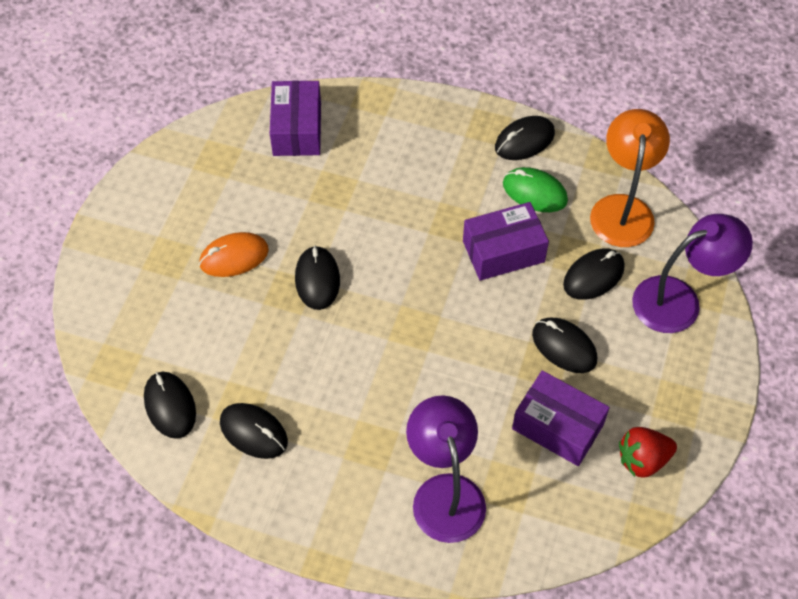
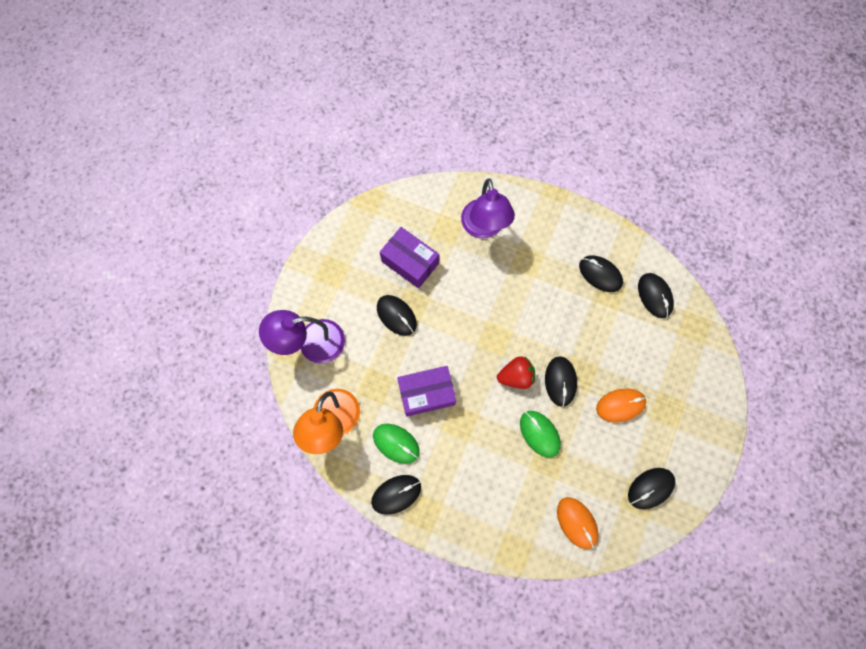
camera: 175 degrees left, 15 degrees up
(297, 129) = (576, 522): purple box -> orange mouse
(345, 216) = (539, 434): none -> green mouse
(593, 276) = (366, 367): black mouse -> black mouse (650, 488)
(643, 459) = (362, 238): red strawberry -> red strawberry (516, 376)

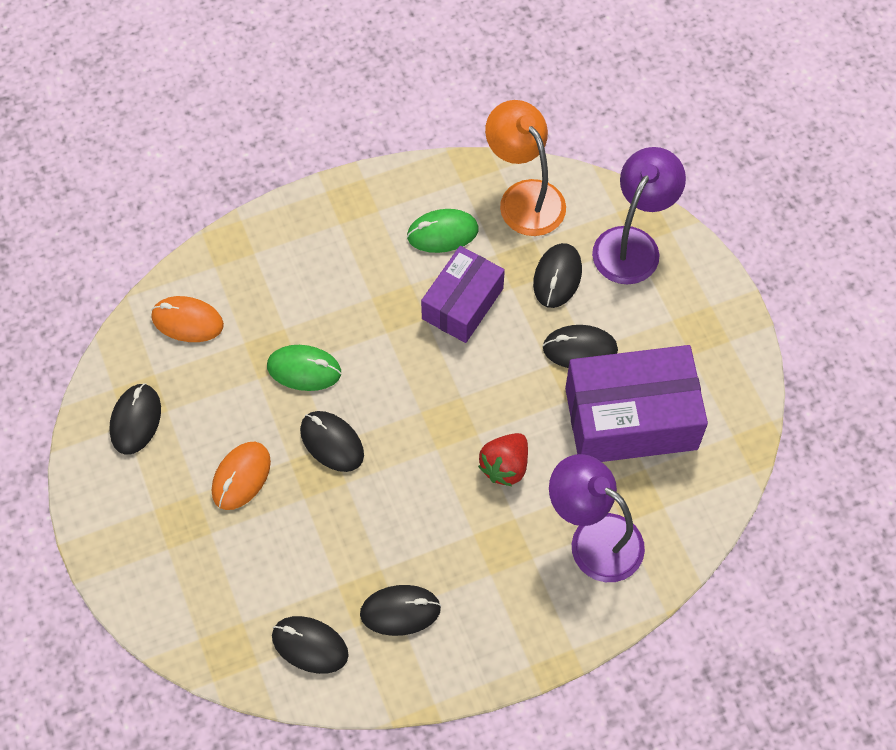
camera: 135 degrees right, 10 degrees down
(396, 494) = (394, 192): black mouse -> black mouse (557, 277)
(410, 262) = (631, 418): purple box -> purple box, size x1.59
(516, 376) = (386, 404): red strawberry -> red strawberry (505, 466)

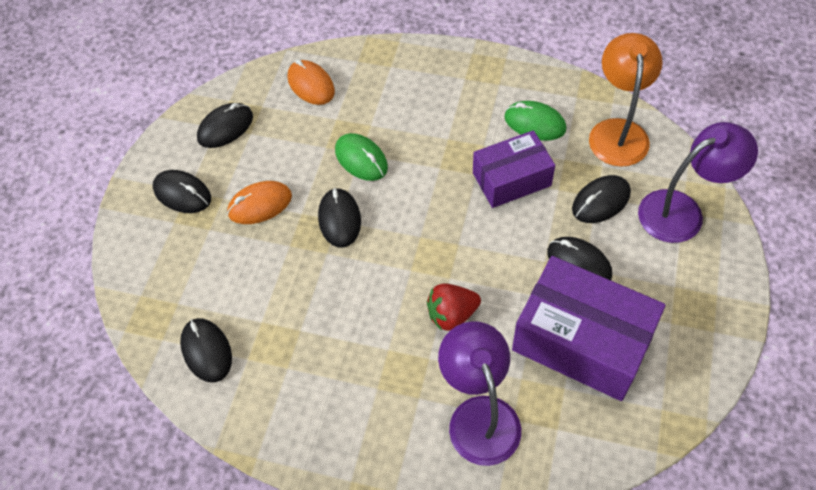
camera: 40 degrees right, 5 degrees down
(400, 611) = (288, 370): black mouse -> black mouse (182, 194)

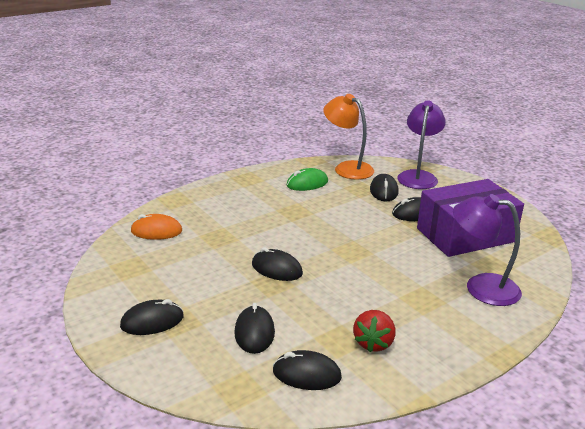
camera: 55 degrees left, 30 degrees down
(225, 128) = (129, 277): black mouse -> black mouse (254, 332)
(260, 205) = (217, 293): orange mouse -> none
(361, 159) = (244, 241): green mouse -> none
(452, 314) = (400, 264): red strawberry -> red strawberry (373, 343)
(511, 179) = (333, 205): purple box -> none

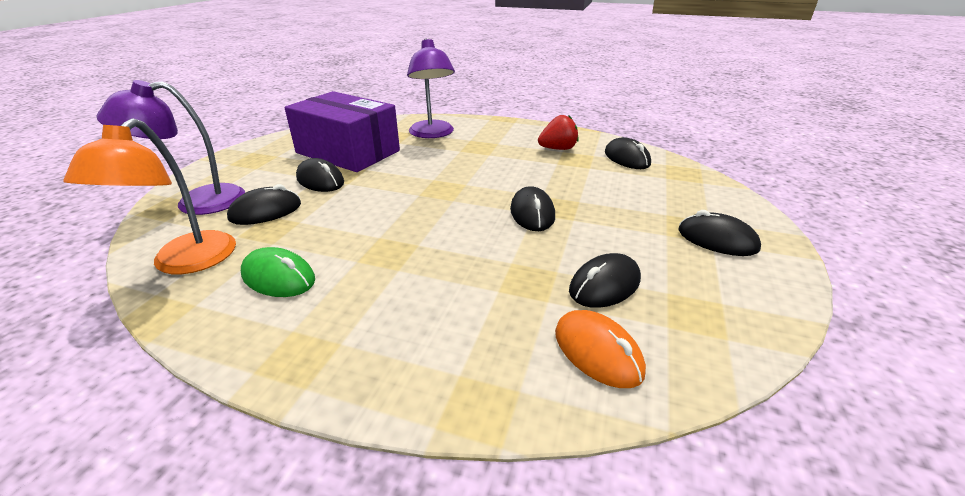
camera: 125 degrees left, 5 degrees up
(254, 332) = (629, 188): black mouse -> black mouse (604, 285)

